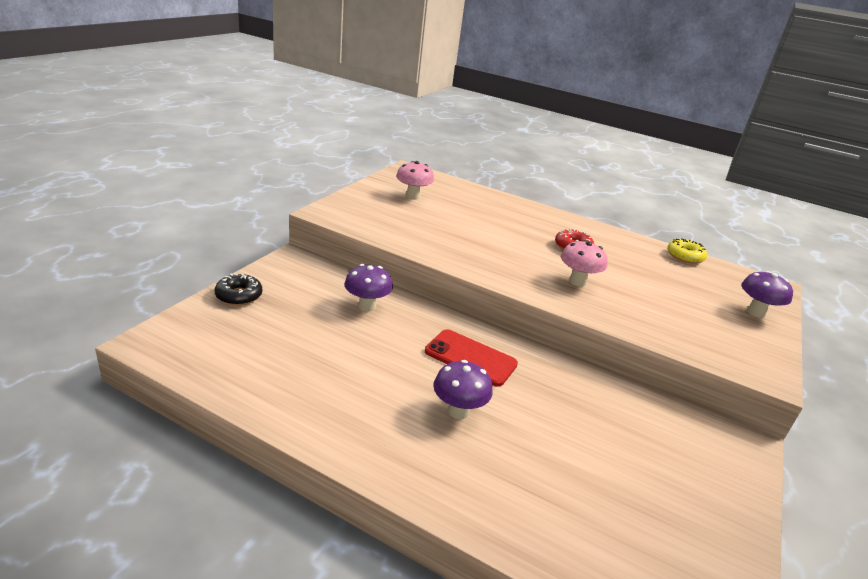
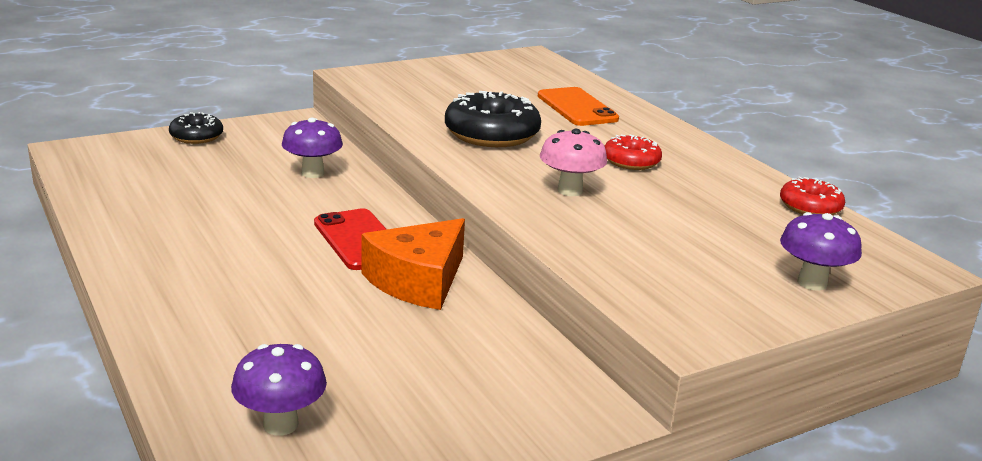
camera: 35 degrees right, 5 degrees down
(413, 196) = (490, 79): pink mushroom -> none
(458, 411) = (273, 273): purple mushroom -> purple mushroom (280, 424)
(477, 246) = (491, 134): none -> black donut
(490, 210) = (577, 107): none -> orange phone
(545, 379) = (418, 281): none -> orange cheese
(685, 256) = (810, 207): yellow donut -> red donut

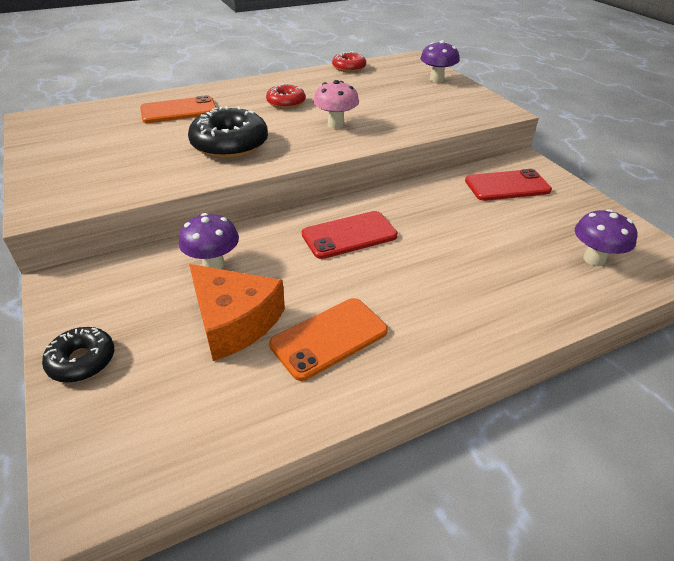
camera: 85 degrees left, 15 degrees up
(185, 225) = (329, 338): none -> orange phone
(418, 281) = (407, 210): orange cheese -> orange cheese (234, 321)
(500, 376) = (507, 186): none -> red phone

